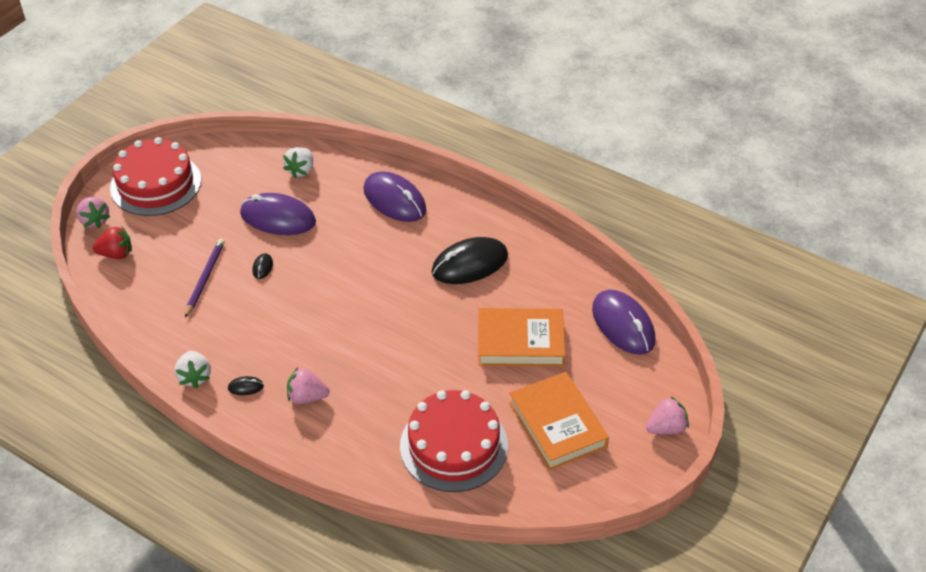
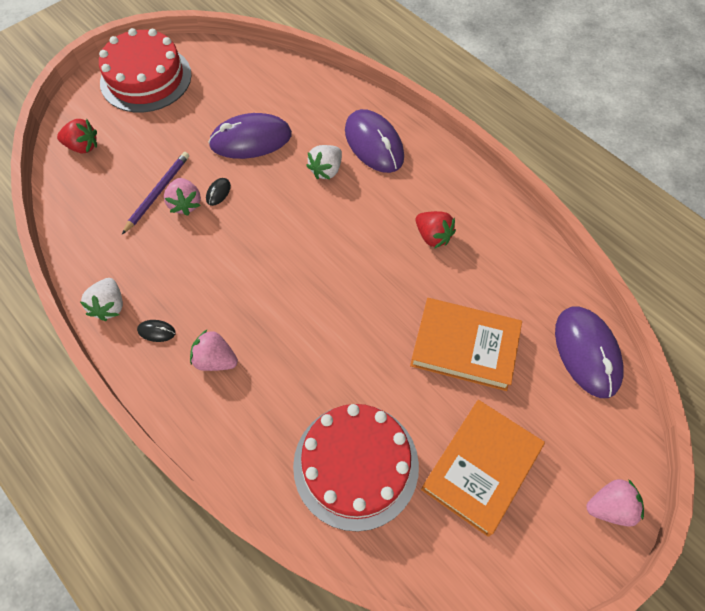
camera: 15 degrees right, 15 degrees up
(94, 220) = (76, 106): pink strawberry -> pink strawberry (185, 204)
(278, 218) = (251, 140): purple mouse -> purple mouse turned 45 degrees counterclockwise
(301, 170) = (289, 92): white strawberry -> white strawberry (326, 170)
(470, 264) = (433, 236): black mouse -> red strawberry
(557, 425) = (481, 468): orange book -> orange book turned 45 degrees clockwise

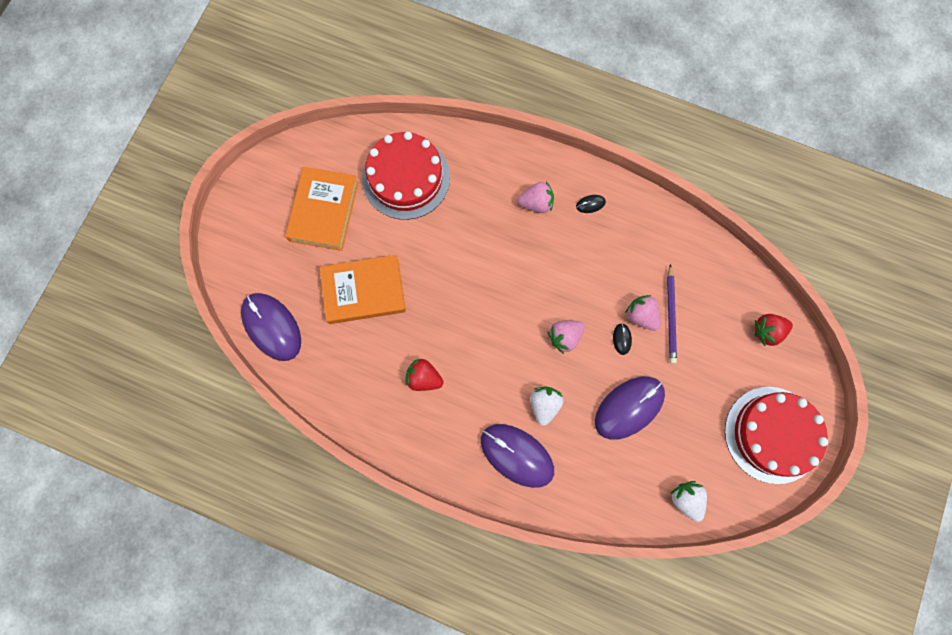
camera: 155 degrees right, 15 degrees up
(109, 306) = (637, 207): white strawberry -> white strawberry (686, 499)
(609, 507) = (234, 223): pink strawberry -> pink strawberry (564, 337)

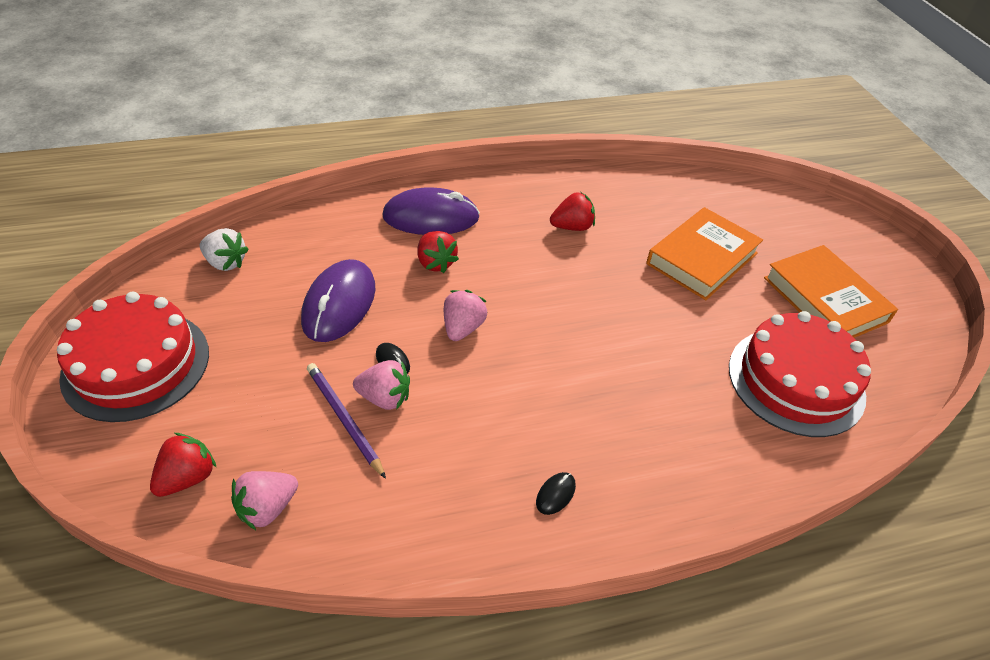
camera: 140 degrees right, 30 degrees down
(272, 327) = (740, 196): purple mouse -> none
(536, 203) = (625, 449): pink strawberry -> pink strawberry (267, 508)
(544, 405) = (435, 263): white strawberry -> red strawberry

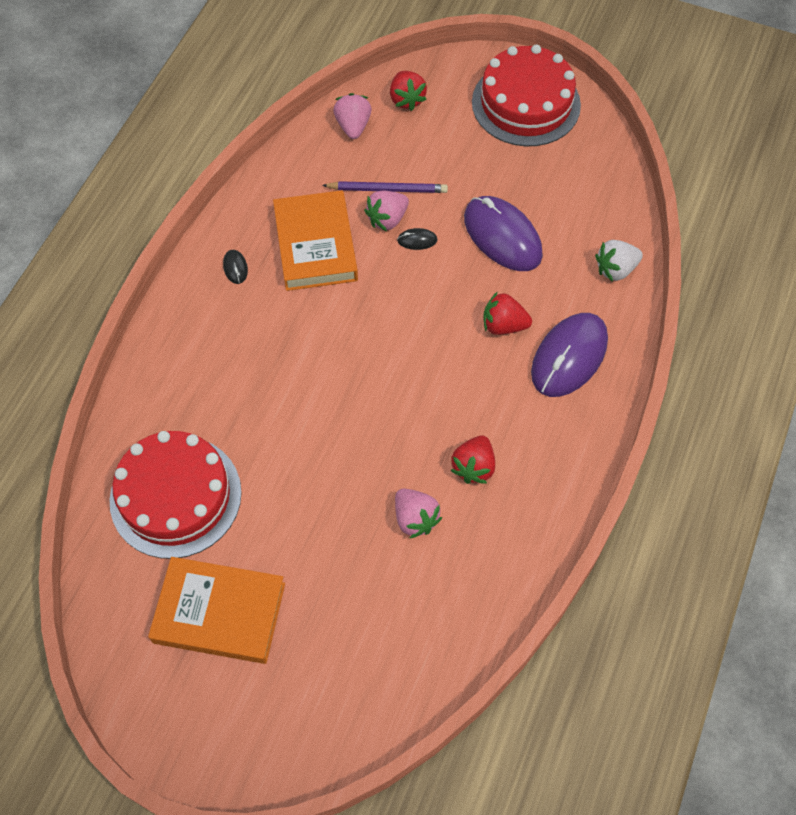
camera: 130 degrees right, 15 degrees up
(226, 263) = (605, 186): white strawberry -> white strawberry (615, 269)
(463, 328) = (415, 301): pink strawberry -> pink strawberry (415, 519)
(702, 258) = (349, 550): orange book -> orange book (315, 245)

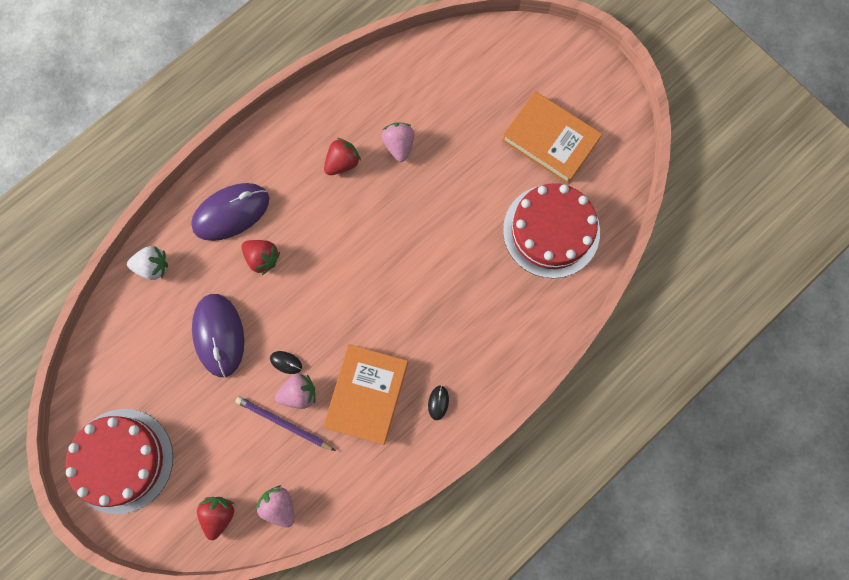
camera: 155 degrees left, 15 degrees up
(353, 126) = (279, 506): pink strawberry -> pink strawberry turned 120 degrees clockwise

